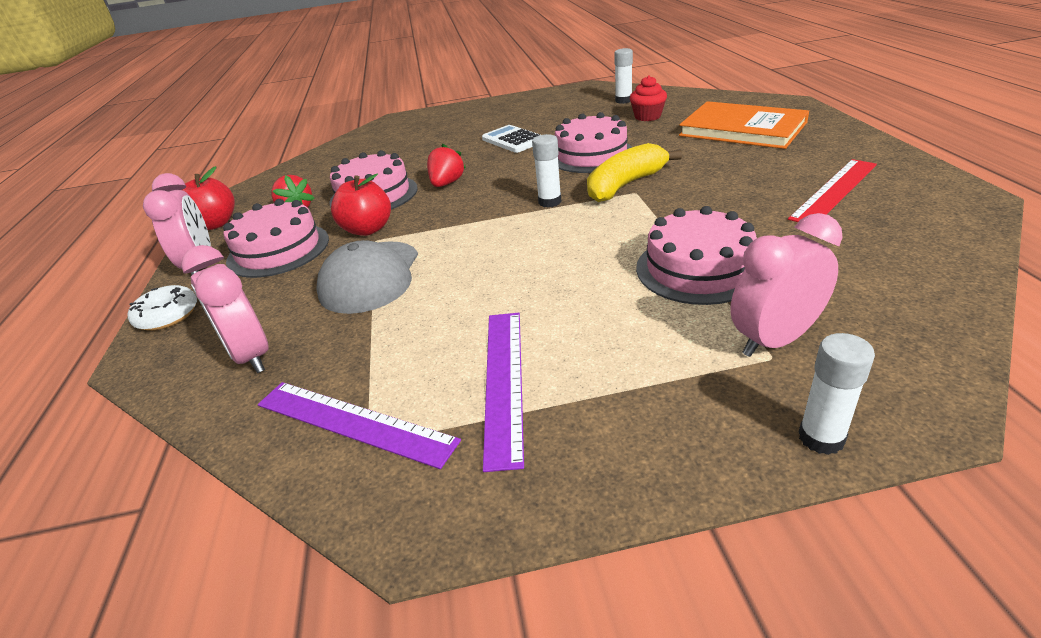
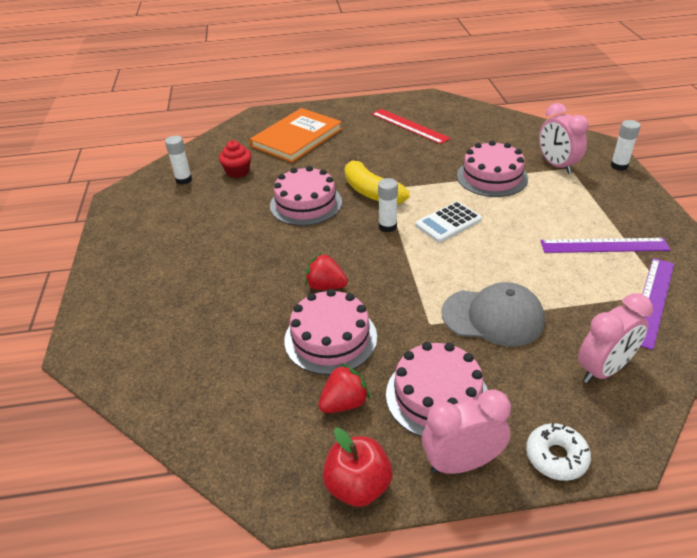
camera: 90 degrees left, 5 degrees up
(368, 229) = (408, 331): red apple -> none
(513, 140) = (239, 246): white calculator -> white calculator (448, 223)

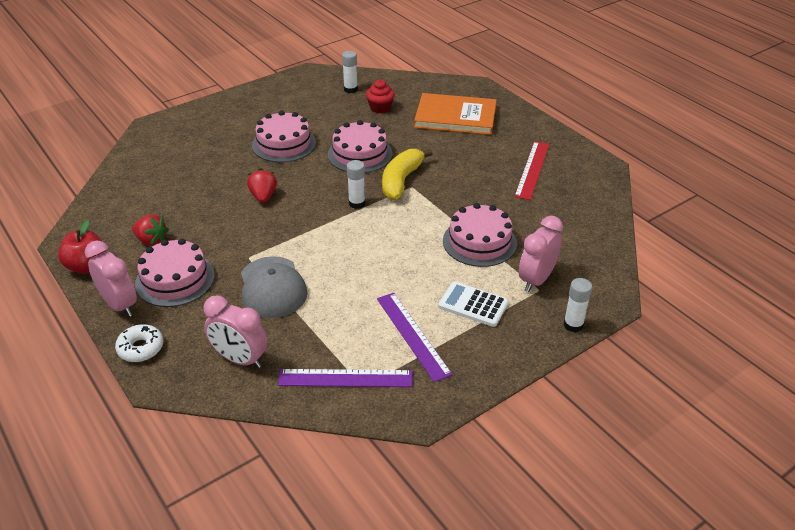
camera: 60 degrees right, 0 degrees up
(330, 338) = (209, 216): pink cake -> pink cake (284, 144)
(448, 223) = (385, 234): white calculator -> white calculator (473, 305)

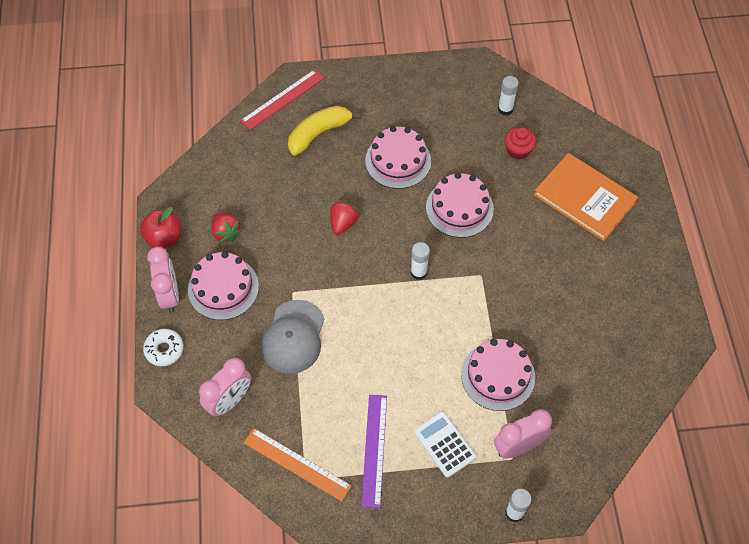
camera: 30 degrees right, 20 degrees up
(240, 359) = (229, 401): pink clock -> pink clock turned 105 degrees counterclockwise
(345, 378) = (297, 464): purple ruler -> orange ruler
(401, 180) = (476, 262): yellow banana -> yellow banana (319, 133)
(532, 169) = (611, 309): red ruler -> red ruler (282, 99)

